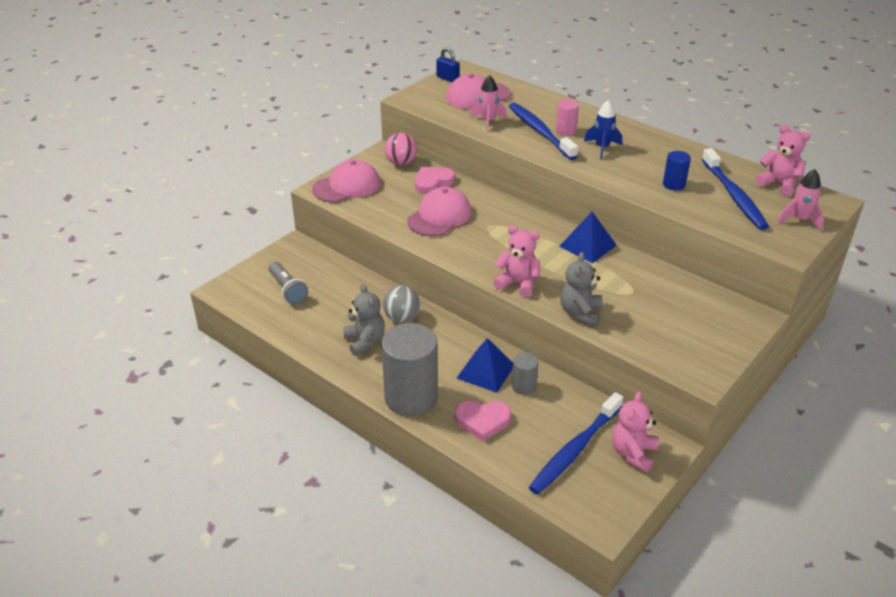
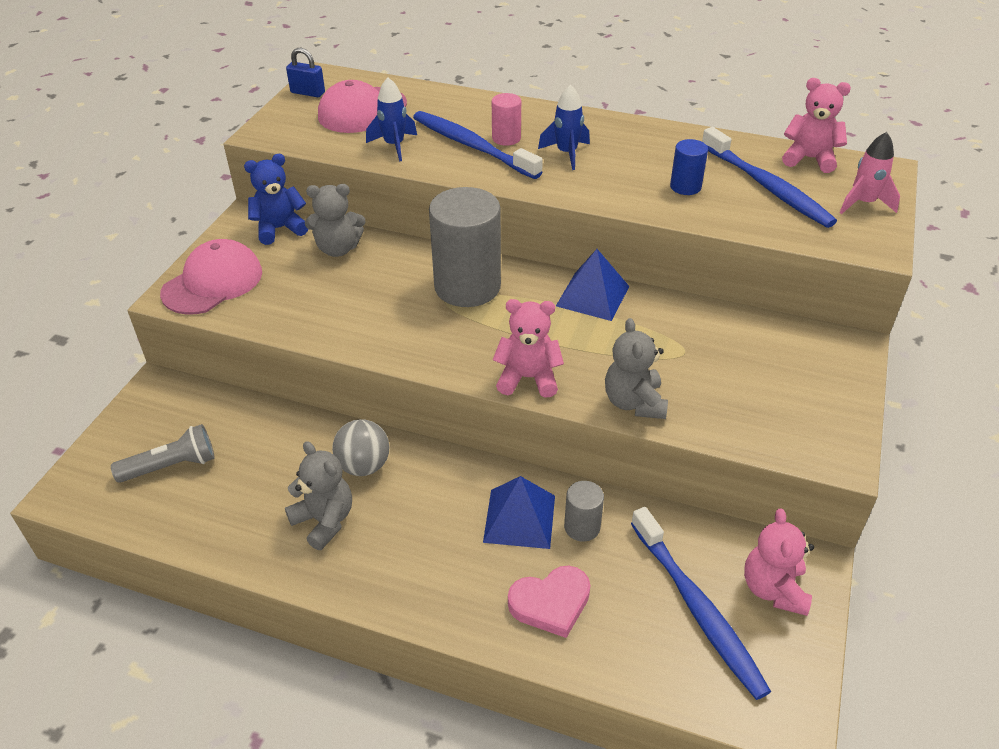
camera: 20 degrees left, 5 degrees up
(288, 290) = (171, 466): grey flashlight -> grey flashlight turned 60 degrees counterclockwise
(401, 163) = (279, 229): pink ball -> blue teddy bear
(411, 397) = (431, 596): grey cylinder -> grey cylinder (467, 286)
(433, 182) = (338, 249): pink heart -> grey teddy bear
(439, 216) = (370, 299): pink cap -> none
(488, 122) = (394, 146): pink rocket -> blue rocket
(575, 449) = (697, 608): blue toothbrush -> blue toothbrush turned 45 degrees counterclockwise

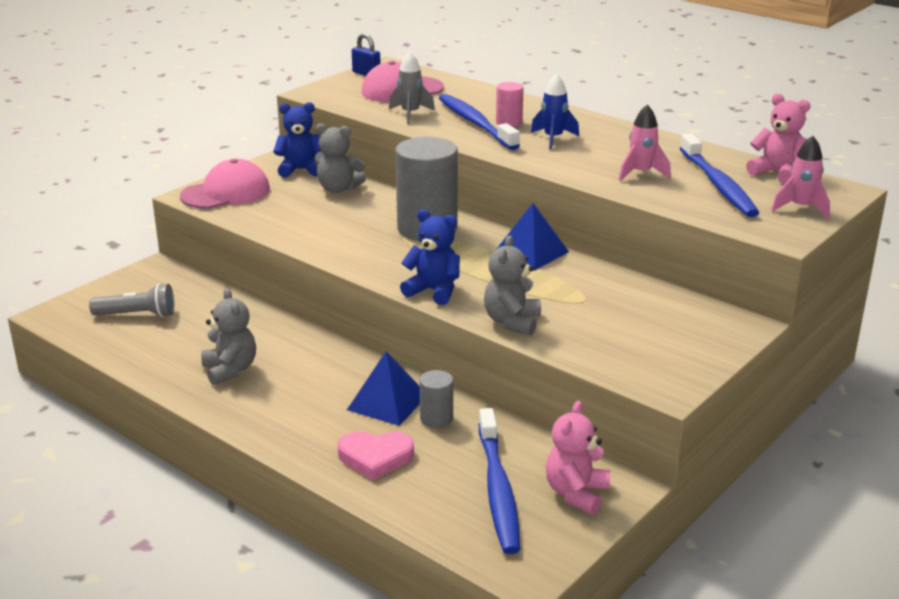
camera: 20 degrees right, 15 degrees down
(364, 466) = (283, 344): grey ball -> none
(394, 146) = (410, 114): blue rocket -> grey rocket
(528, 378) = (433, 291): pink teddy bear -> blue teddy bear
(685, 187) = (641, 173): blue cylinder -> pink rocket

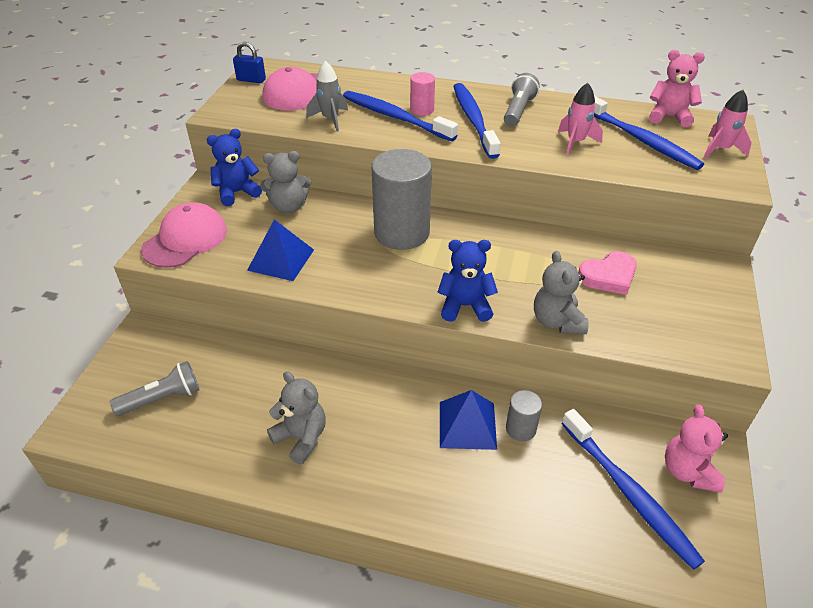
camera: 25 degrees left, 15 degrees up
(375, 457) = (505, 497): pink heart -> pink heart (608, 276)
(531, 252) = (506, 235): blue pyramid -> blue pyramid (281, 260)
(553, 139) = (474, 120): blue rocket -> blue toothbrush
(610, 140) = (518, 110): none -> grey flashlight

